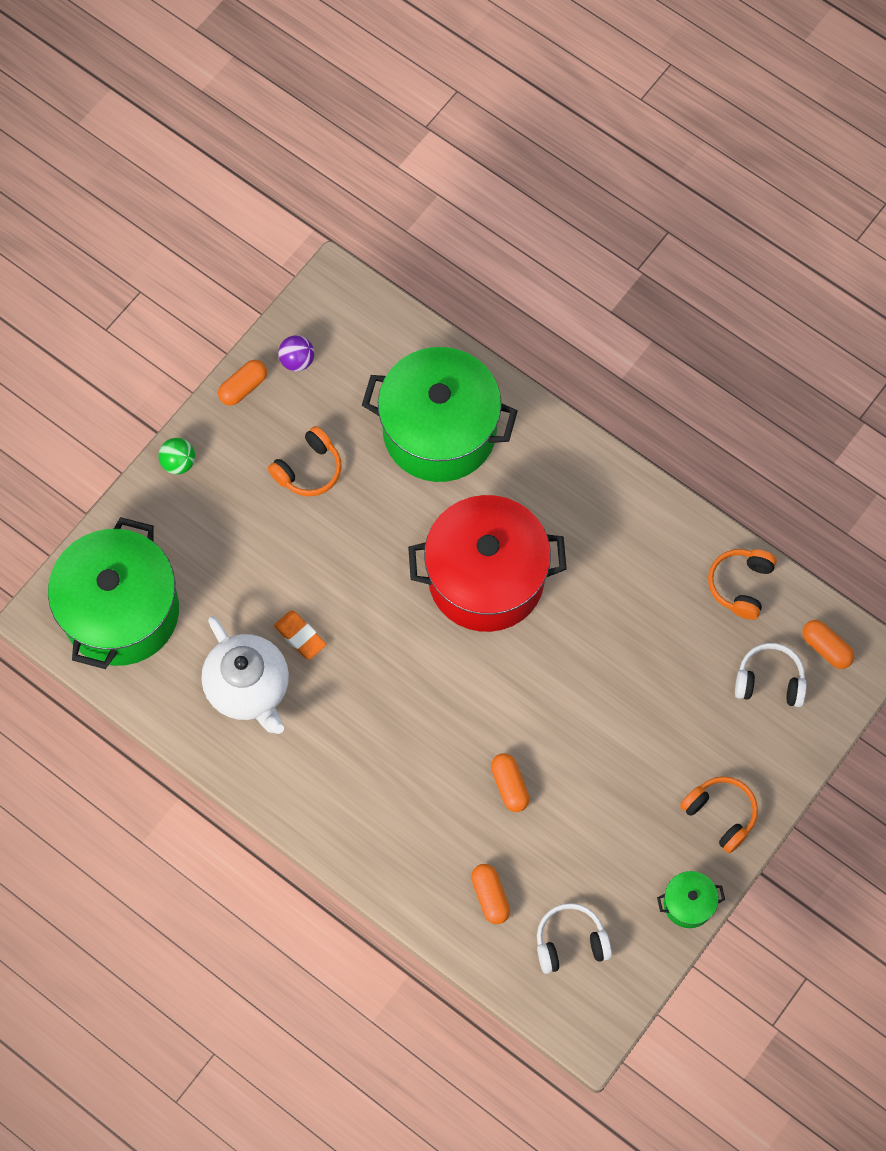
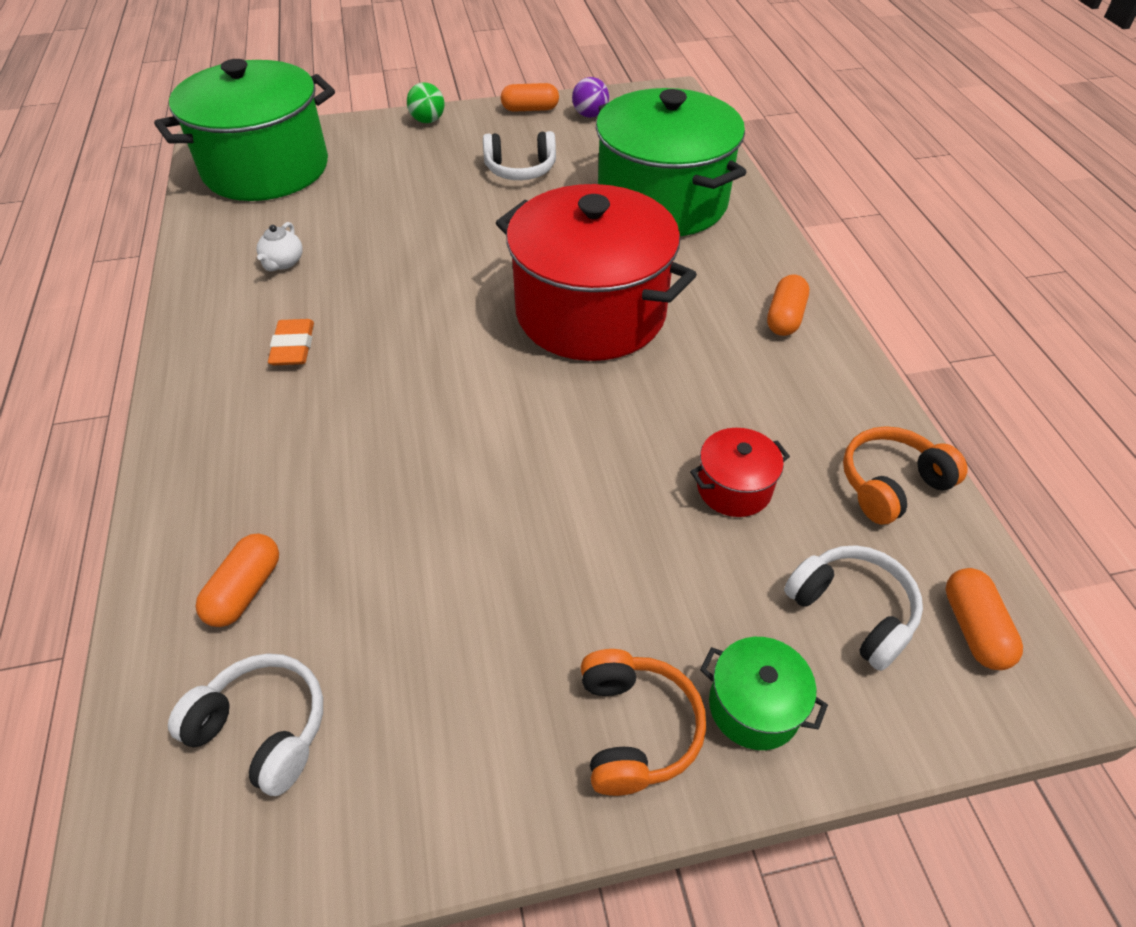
camera: 40 degrees right, 20 degrees down
(249, 688) = (283, 262): white teapot -> white teapot, size x0.42
(300, 636) = (372, 256): orange eraser -> orange eraser (293, 347)
(308, 469) = (520, 169): orange headphones -> white headphones
(509, 785) = (406, 494): orange capsule -> orange capsule (785, 317)
(667, 650) = (734, 488): none -> red pot
(688, 903) = (469, 819): green pot -> green pot (754, 706)

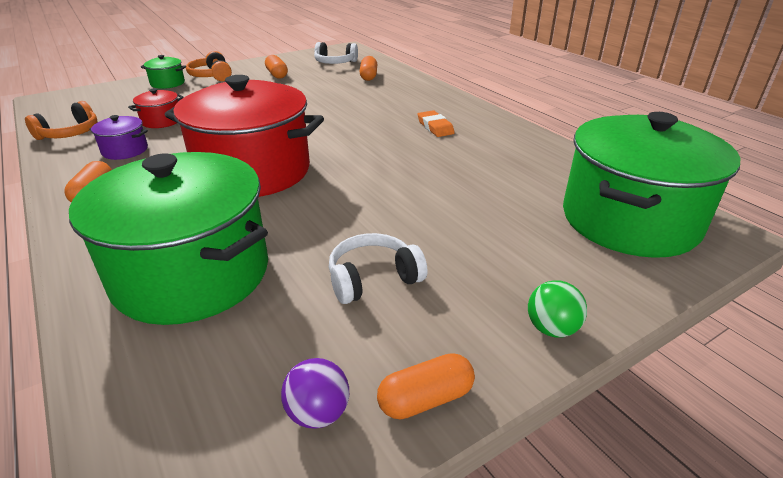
camera: 160 degrees right, 15 degrees down
(283, 262) = (500, 159): white teapot -> none
(774, 404) = (125, 150): none -> purple pot
(852, 611) = (117, 102): white headphones -> none
(973, 628) = (63, 105): orange capsule -> orange capsule (277, 74)

